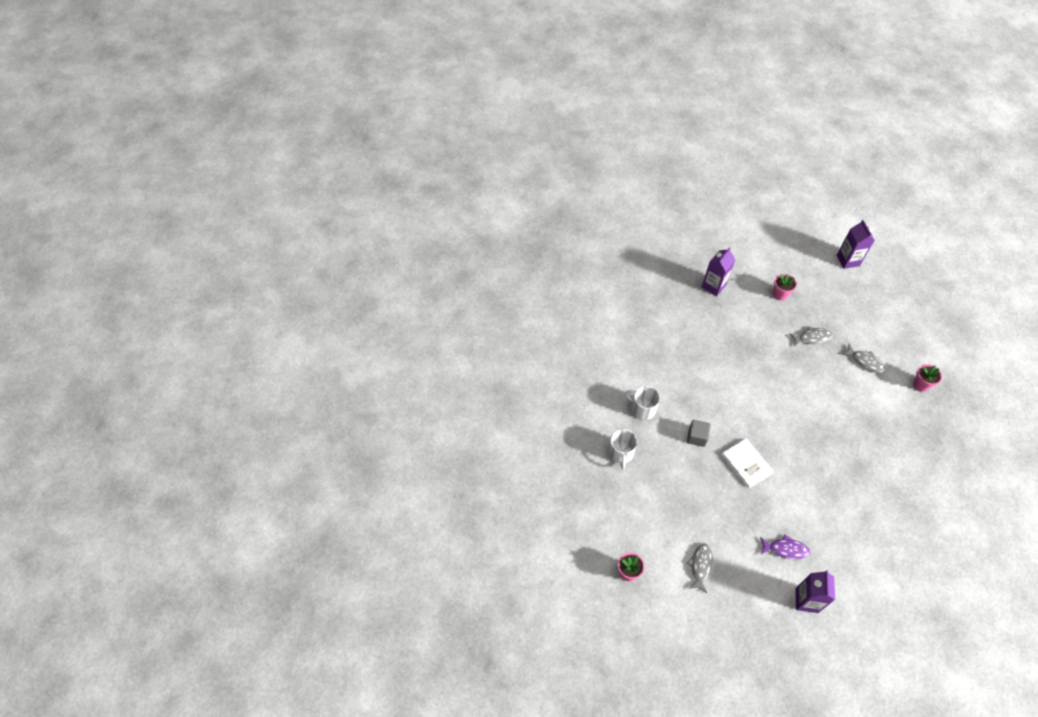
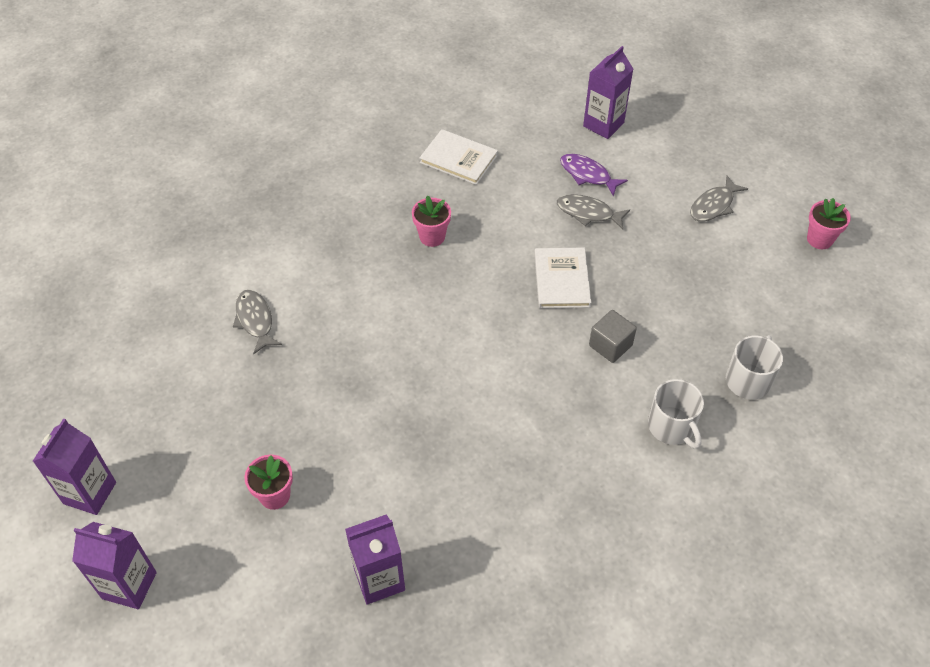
camera: 150 degrees left, 5 degrees down
(798, 240) = (129, 585): none -> purple carton
(812, 337) = (297, 395): grey fish -> grey fish (588, 213)
(864, 519) = (458, 159): none -> white book
(920, 385) = (214, 255): pink flower pot -> pink flower pot (432, 237)

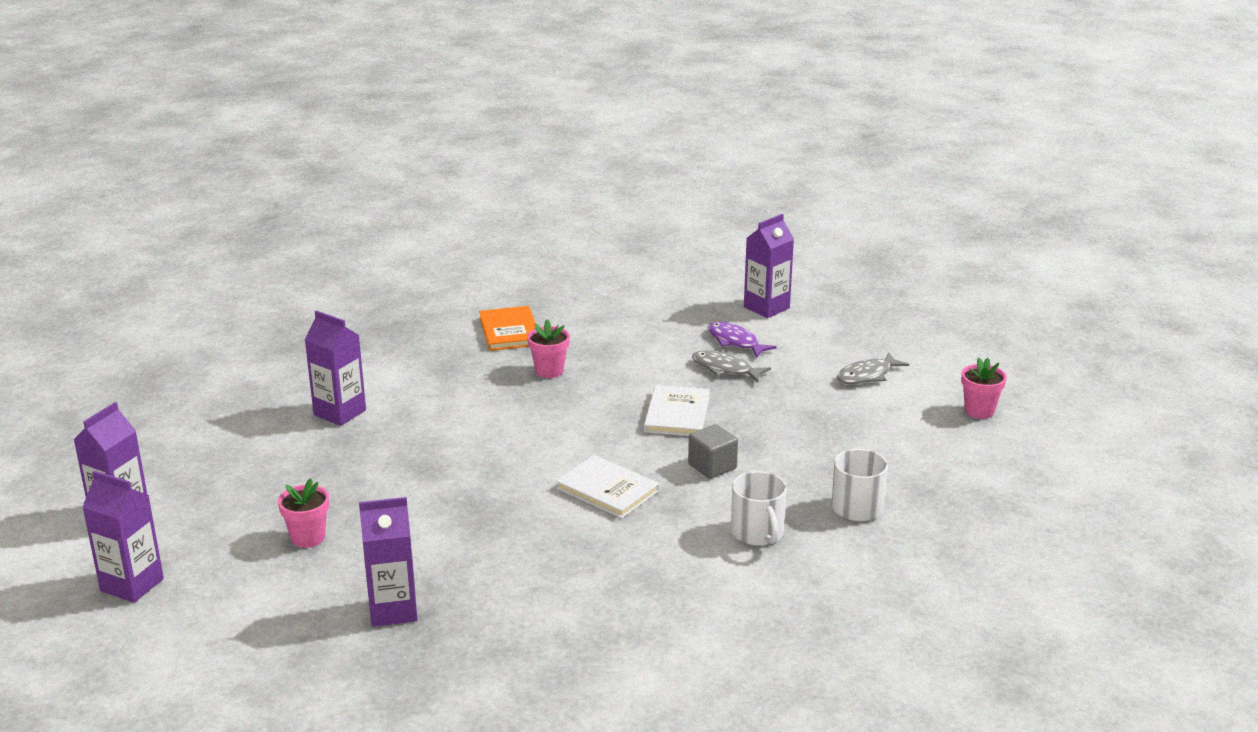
camera: 10 degrees right, 25 degrees down
(255, 320) = (340, 412): grey fish -> purple carton
(381, 186) = (509, 331): none -> orange book
(458, 159) = (599, 319): white book -> white book (607, 490)

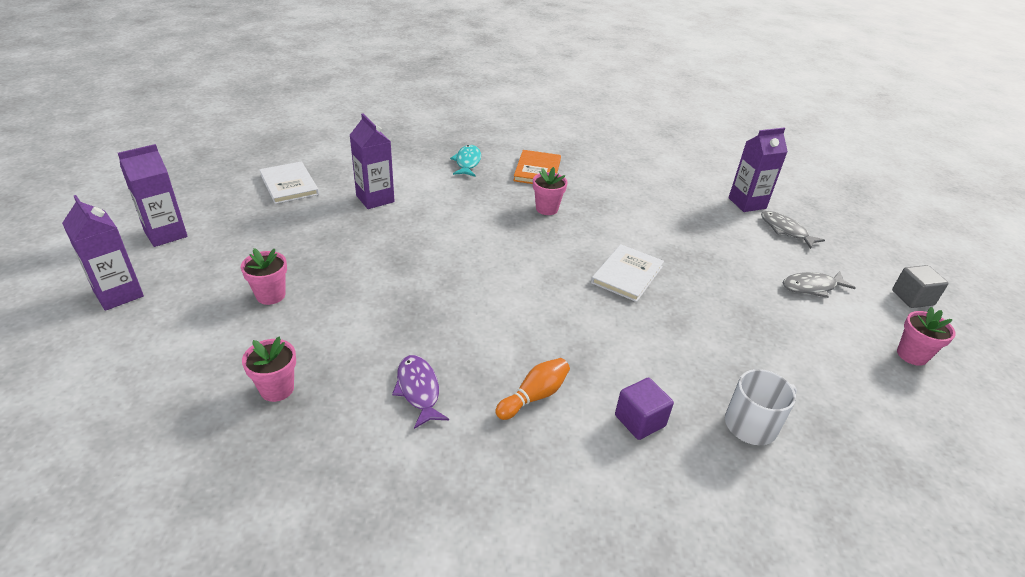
camera: 20 degrees right, 10 degrees up
(393, 610) = (277, 389): purple carton -> pink flower pot
(418, 343) = (467, 162): none -> turquoise fish
(607, 490) = (529, 328): white book -> white book (289, 185)
(649, 543) = (534, 396): none -> orange bowling pin
(712, 466) = (632, 334): grey cube -> grey cube (912, 298)
(725, 369) = (688, 246): grey fish -> grey fish (785, 230)
(735, 342) = (707, 225): purple fish -> purple fish (418, 390)
(758, 533) = (640, 420): white mug -> purple cube

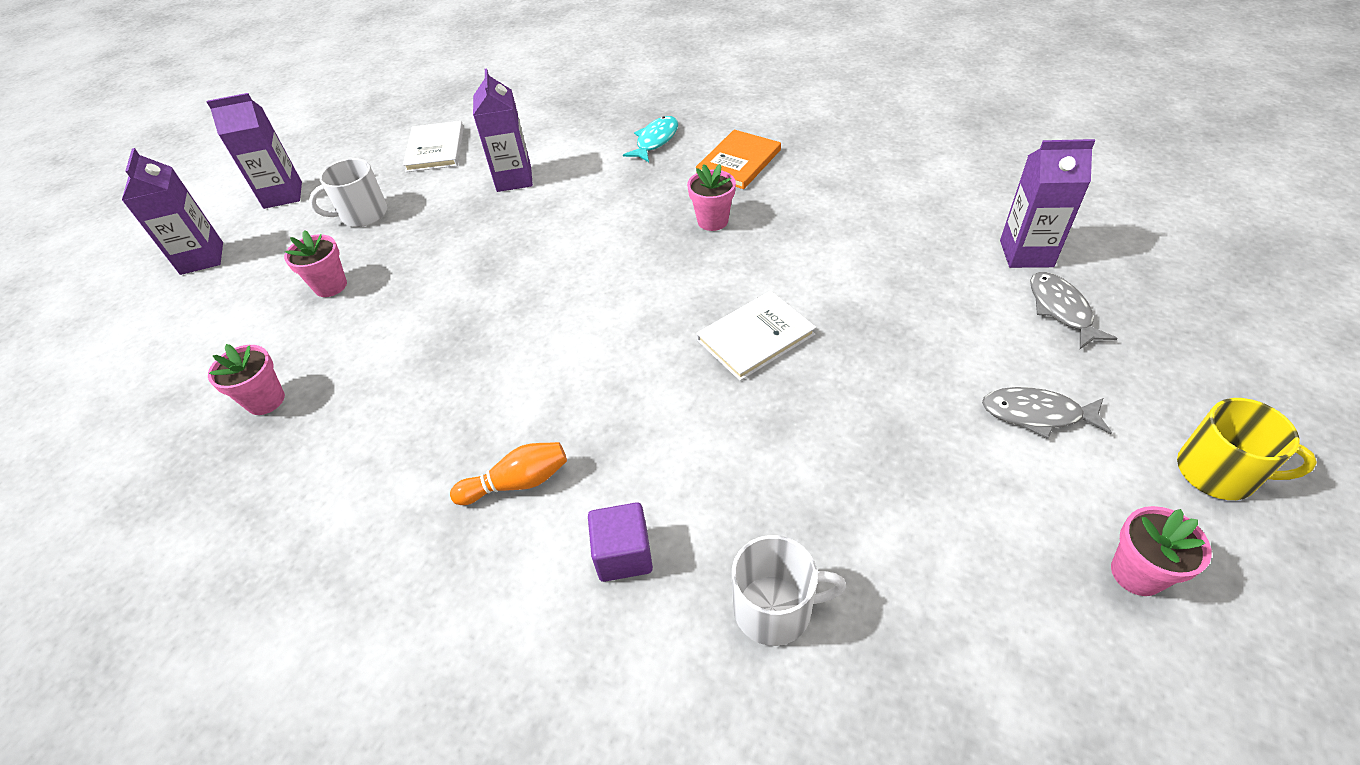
camera: 30 degrees right, 10 degrees up
(259, 239) = (363, 214): none -> white mug
(418, 390) = (398, 439): purple fish -> none
(912, 298) = (1218, 472): grey cube -> yellow mug

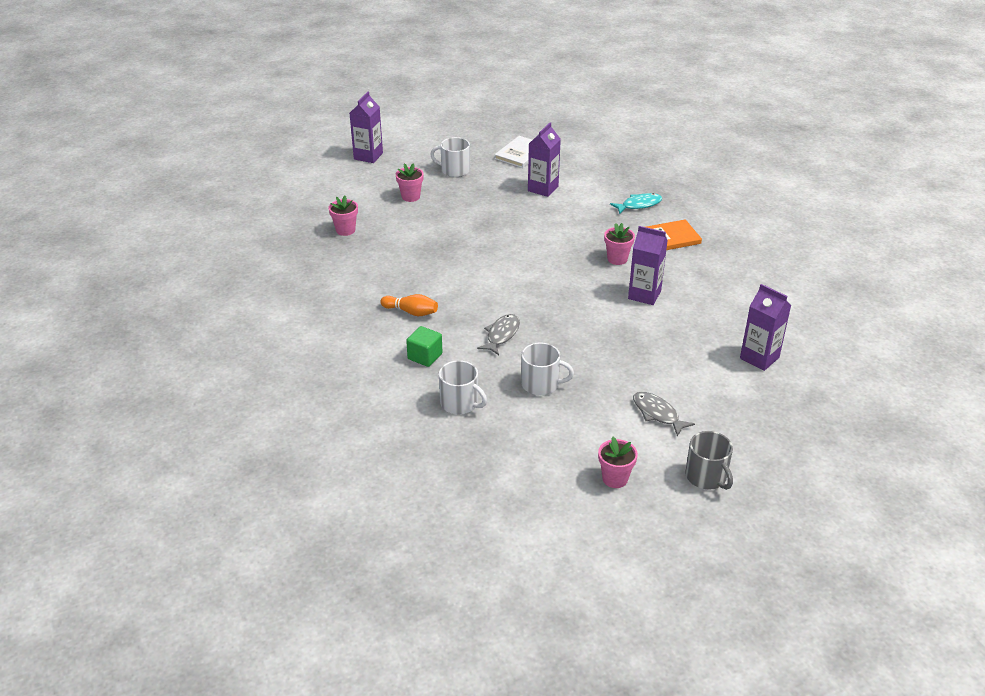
camera: 35 degrees right, 10 degrees down
(283, 195) = (427, 142): purple carton -> purple carton (644, 295)
(623, 554) = (425, 356): purple cube -> green cube
(755, 337) = (571, 317): white book -> none
(845, 477) = (541, 384): none -> white mug
(1061, 310) = (737, 388): grey fish -> grey fish (501, 335)
(1218, 472) = (706, 477): yellow mug -> grey mug

